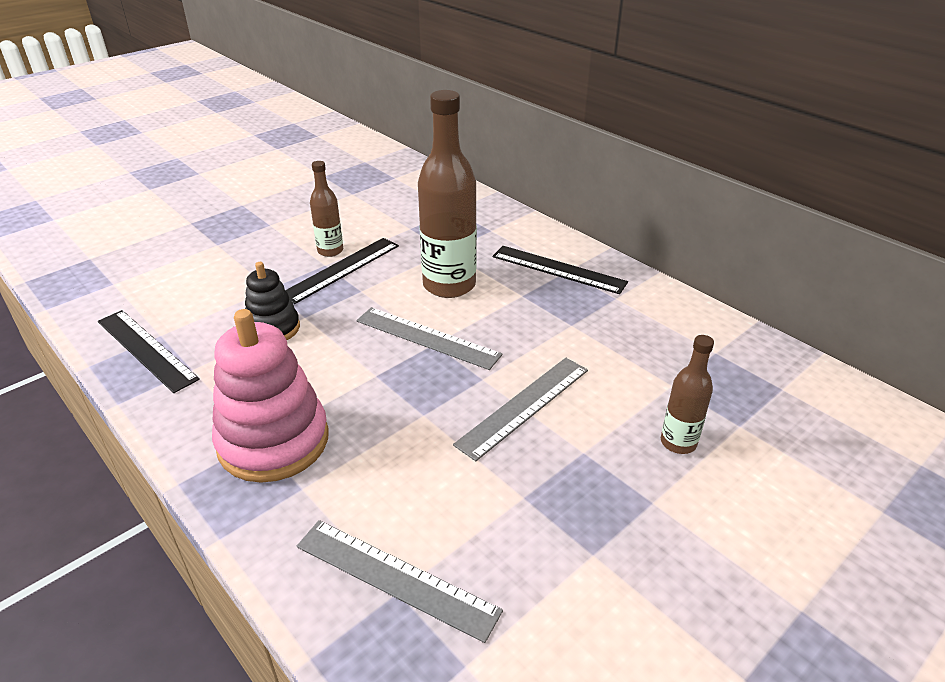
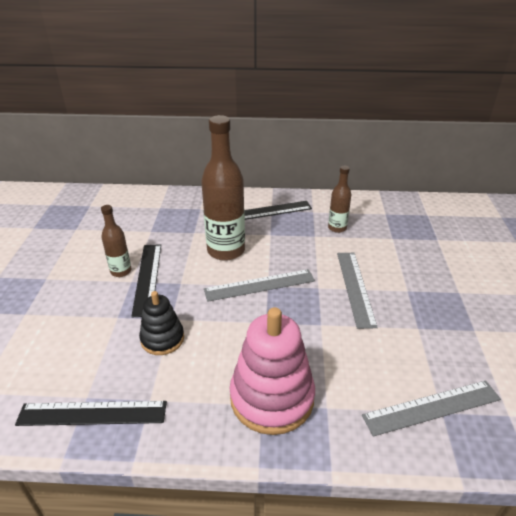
camera: 45 degrees left, 0 degrees up
(678, 442) = (430, 261): brown bottle -> brown bottle (337, 228)

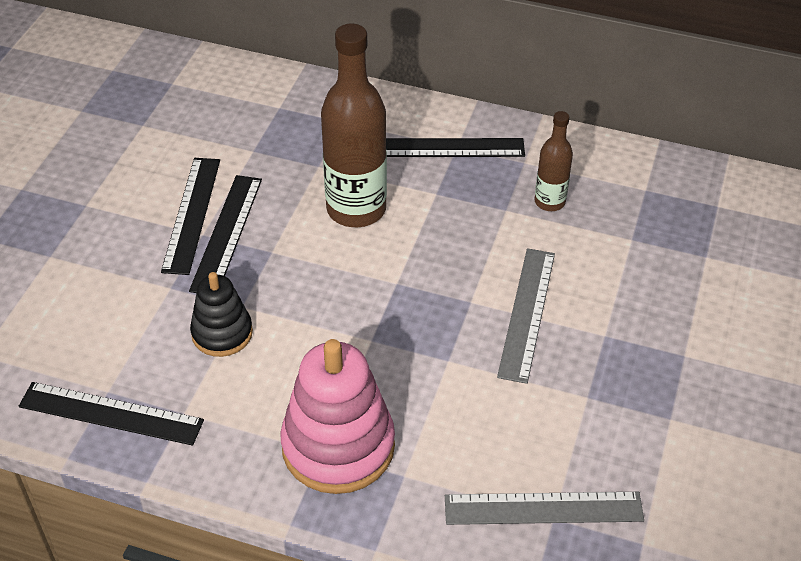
camera: 15 degrees right, 10 degrees up
(121, 271) = (192, 214): brown bottle -> black ruler
(259, 285) = (385, 279): grey ruler -> none

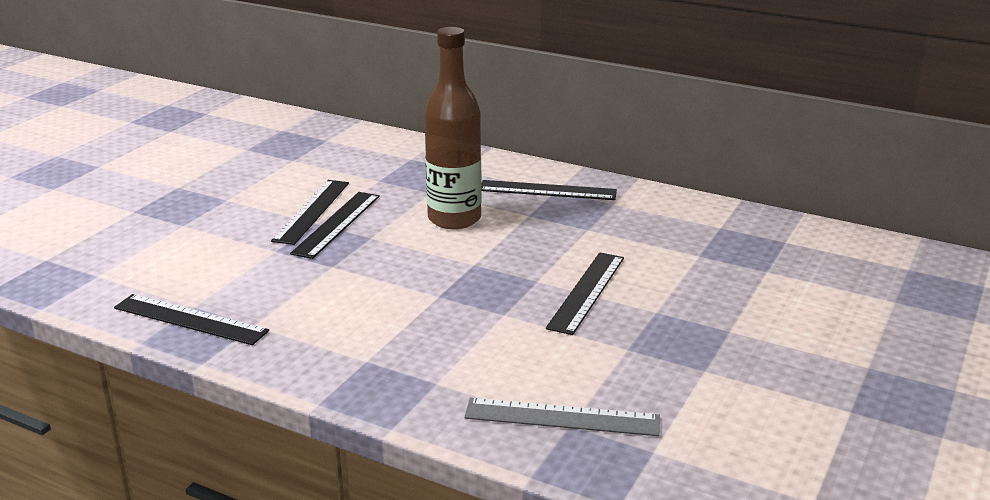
camera: 10 degrees right, 20 degrees down
(222, 333) = (308, 280): black stacking toy -> none
(338, 446) = (382, 358): pink stacking toy -> none
(526, 313) = (586, 292): grey ruler -> black ruler
(549, 202) = (629, 227): brown bottle -> none

